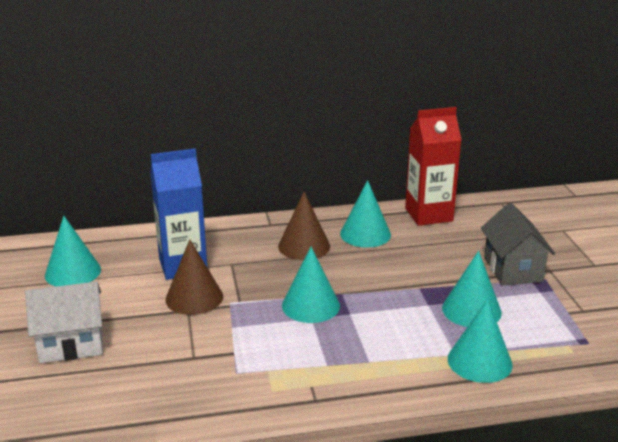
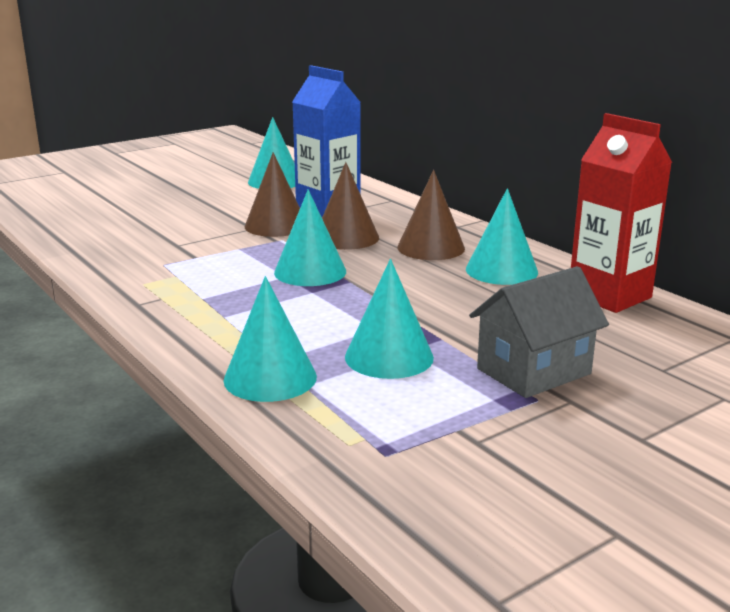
camera: 65 degrees right, 5 degrees down
(71, 344) = (166, 204): white house -> none
(253, 273) = (346, 238): none -> brown cone

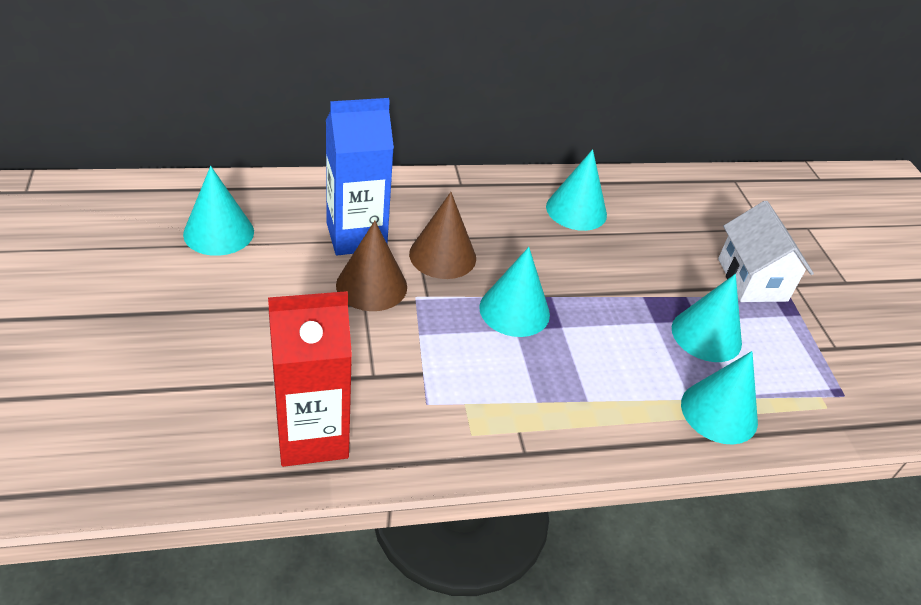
camera: 70 degrees left, 20 degrees up
(431, 247) = (503, 221): brown cone -> none
(533, 371) = (752, 280): grey house -> white house
(609, 296) = (650, 189): red carton -> red carton (312, 436)

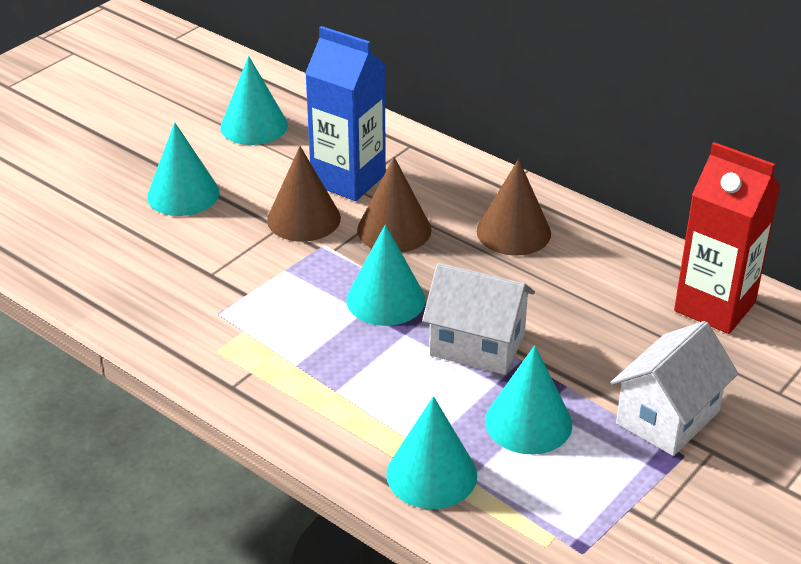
camera: 55 degrees right, 5 degrees down
(312, 436) = (118, 282): red carton -> red carton (714, 306)
(512, 212) = (513, 232): none -> brown cone
(576, 210) = (582, 263): turquoise cone -> turquoise cone (183, 194)
(608, 304) = (477, 345): none -> white house

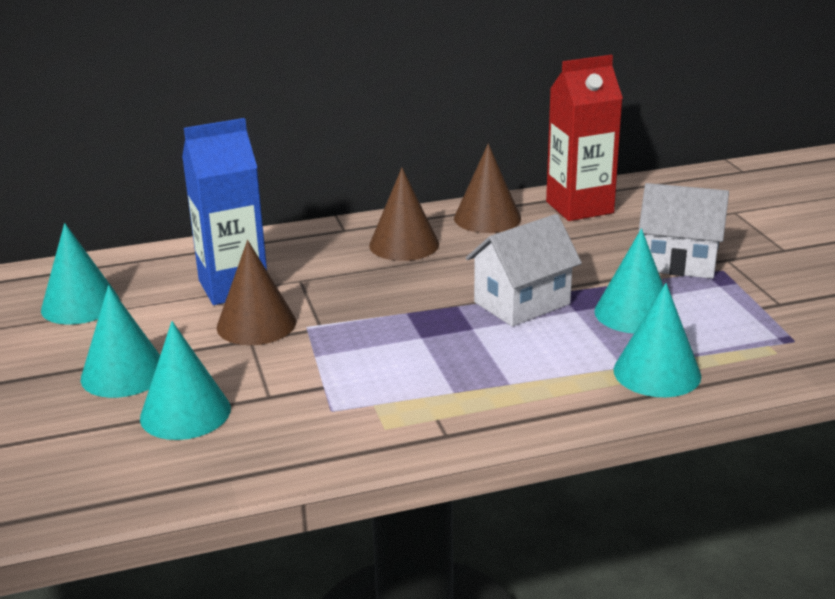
camera: 55 degrees left, 10 degrees down
(385, 299) = (418, 322): turquoise cone -> turquoise cone (185, 413)
(394, 230) = (332, 289): brown cone -> brown cone (487, 218)
(668, 417) = (679, 262): white house -> white house turned 60 degrees counterclockwise

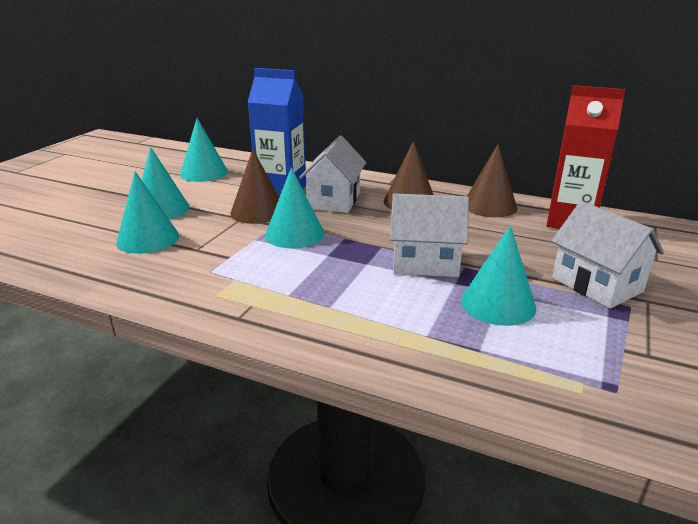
camera: 40 degrees right, 0 degrees up
(321, 275) = (334, 201): none -> white house
(657, 373) = (445, 353): turquoise cone -> turquoise cone (294, 234)

